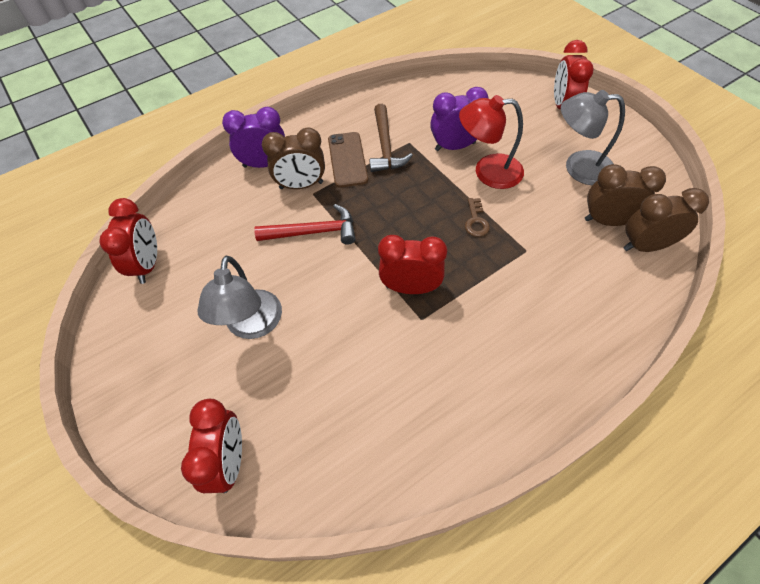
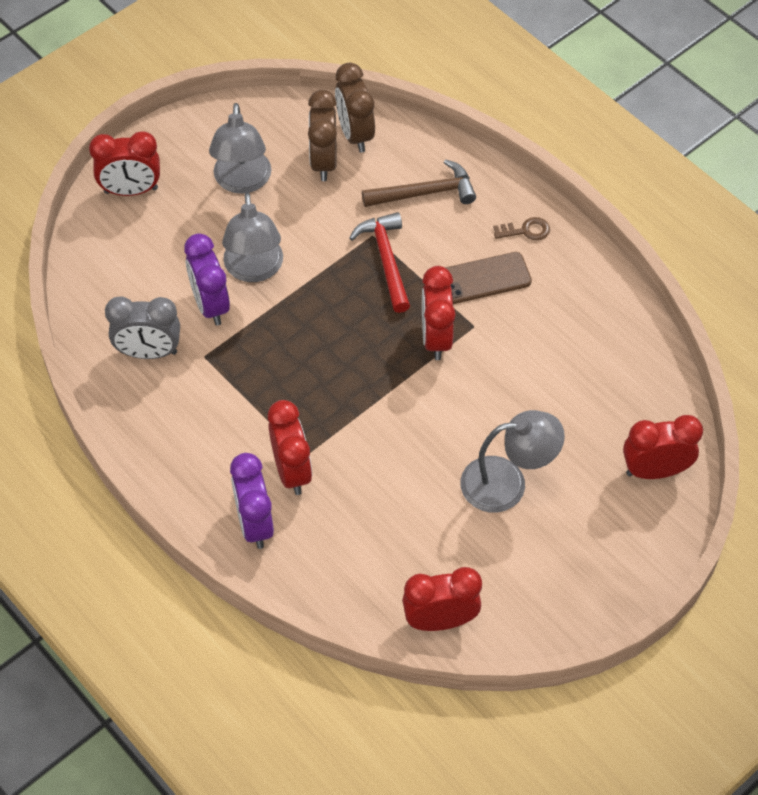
camera: 100 degrees left, 0 degrees up
(301, 185) = (291, 471): brown clock -> red clock
(313, 232) = (368, 444): red hammer -> red hammer (386, 260)
(347, 159) = (240, 423): brown phone -> brown phone (482, 279)
(385, 146) = (213, 382): brown hammer -> brown hammer (424, 193)
(415, 115) = (148, 352): none -> grey clock
(476, 221) = (335, 281): brown key -> brown key (526, 230)
(488, 172) = (254, 270): red lamp -> grey lamp

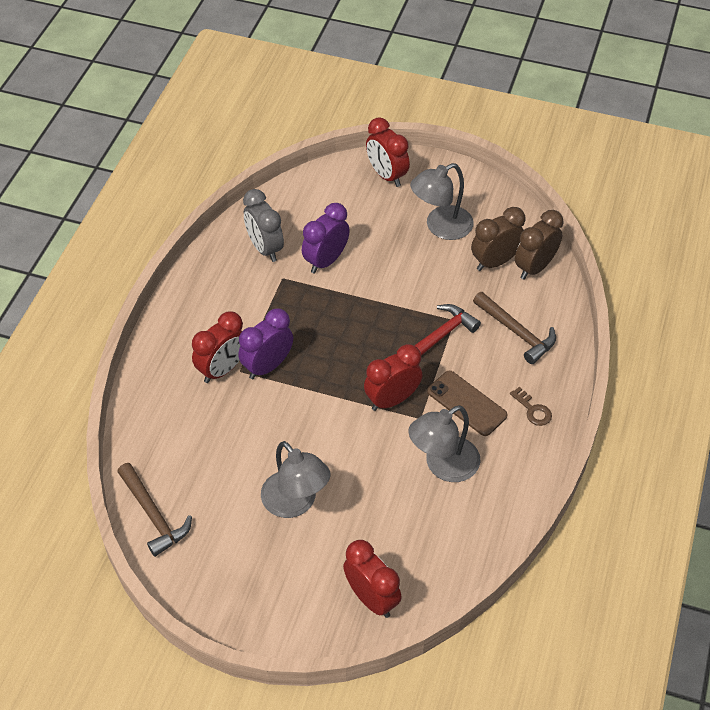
camera: 60 degrees right, 5 degrees down
(254, 270) = (372, 269): grey lamp -> grey lamp (443, 466)
(254, 523) = (168, 369): purple clock -> purple clock (267, 366)
(440, 620) = (153, 514): red clock -> brown hammer

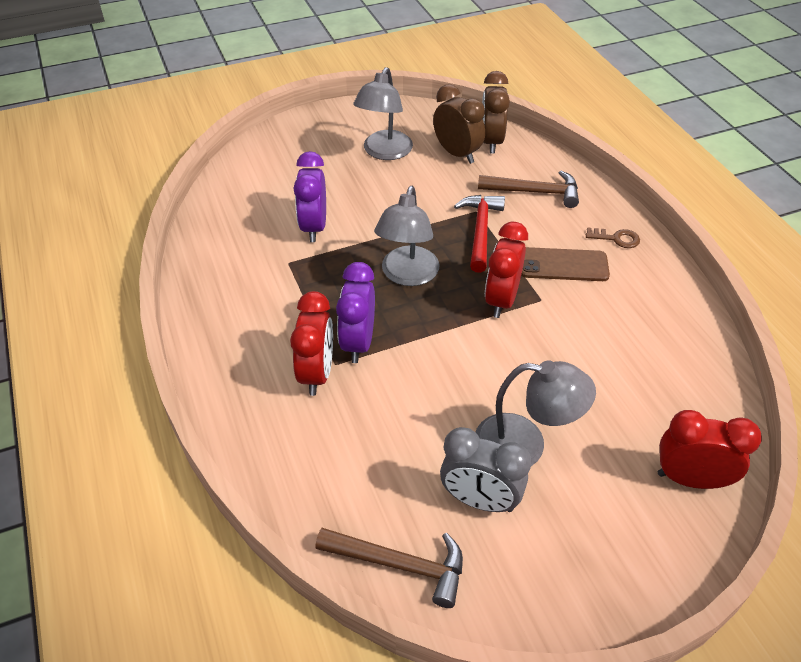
camera: 40 degrees left, 5 degrees down
(265, 248) = (244, 248): grey clock -> grey clock (480, 500)
(386, 175) = (294, 139): red clock -> none
(443, 466) = (606, 324): grey lamp -> grey lamp (407, 275)
(495, 262) = (457, 154): brown clock -> brown clock turned 120 degrees clockwise

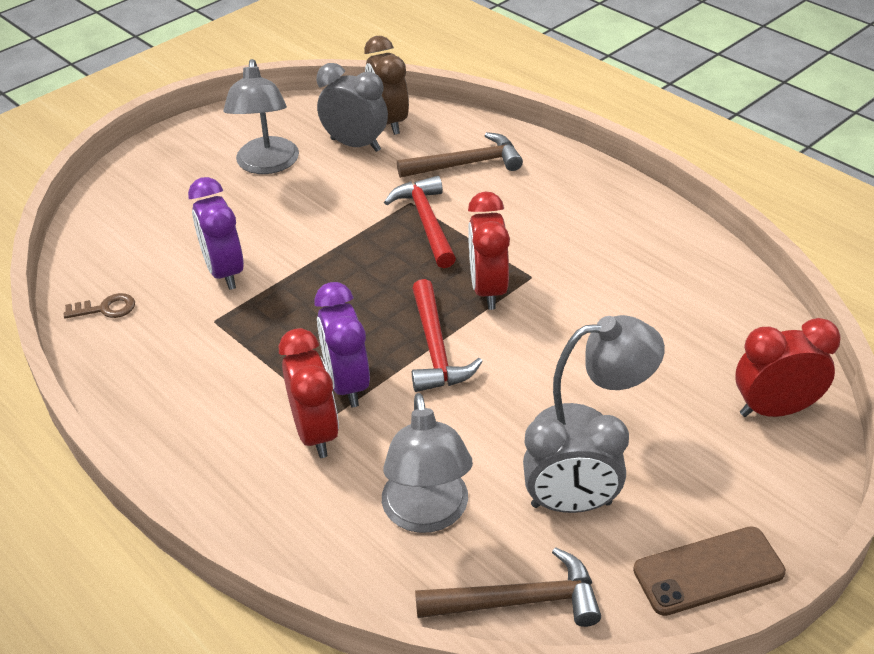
camera: 20 degrees left, 5 degrees down
(407, 275) = (367, 294): grey lamp -> grey lamp (427, 514)
(438, 335) = (436, 348): none -> red hammer
(457, 154) = (355, 145): brown clock -> grey clock
(563, 265) = (537, 233): brown phone -> brown phone (708, 571)
(616, 238) = (581, 190): brown key -> brown key (106, 308)

